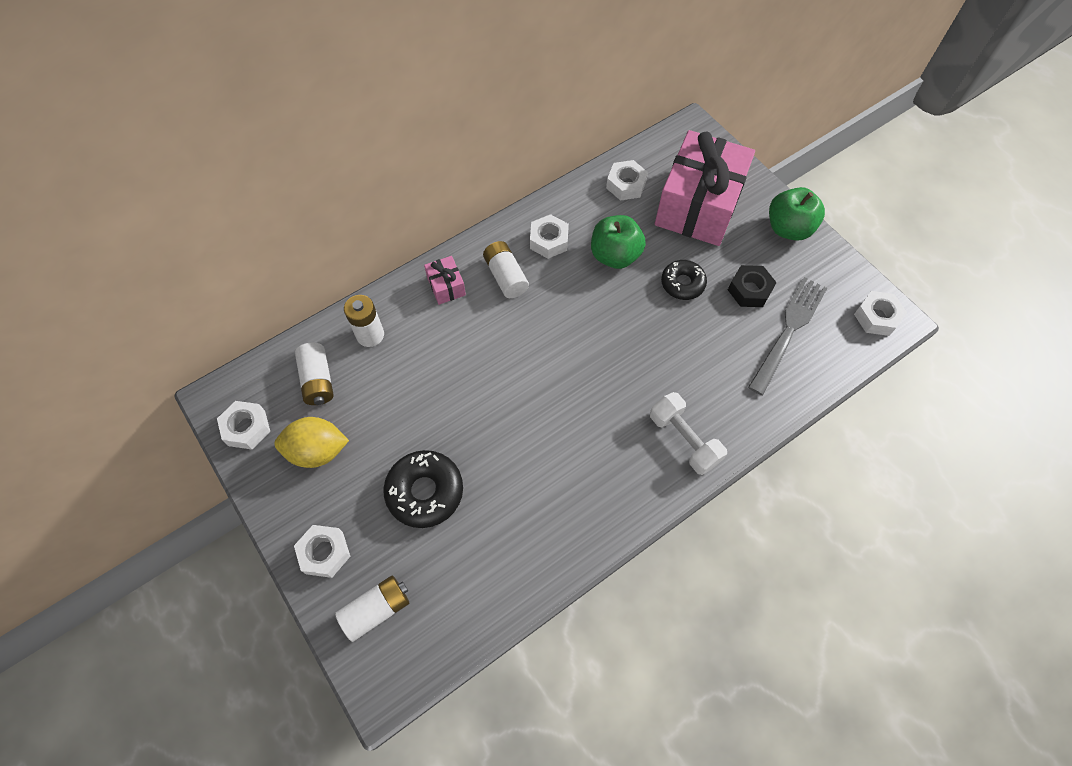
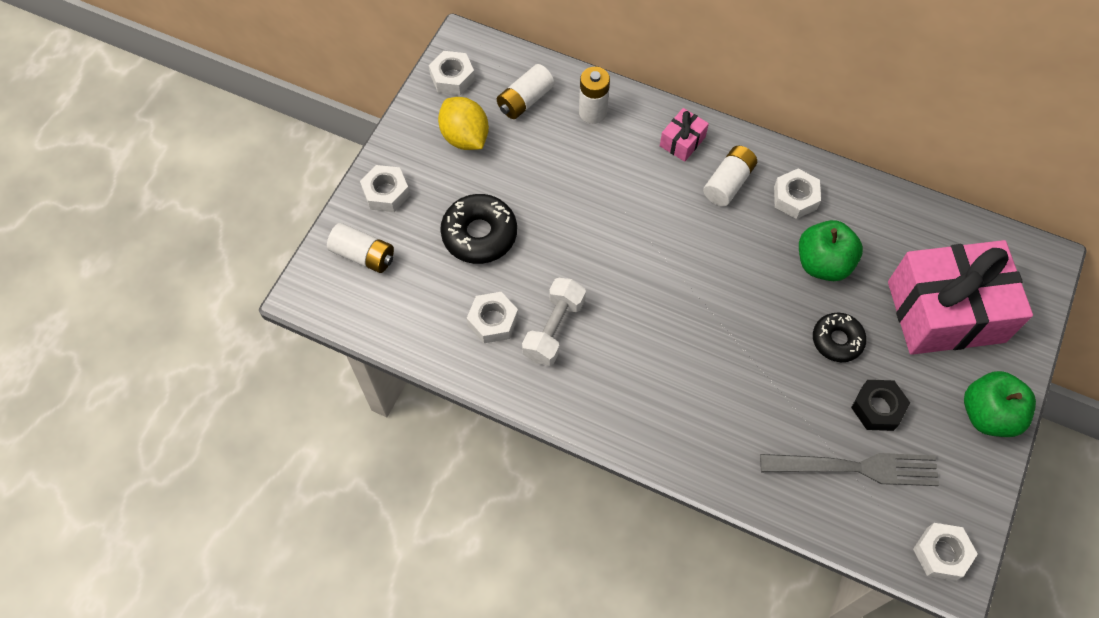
camera: 60 degrees right, 0 degrees up
(626, 185) = (916, 232): white nut -> white nut (493, 321)
(684, 439) = (664, 420): white dumbbell -> white dumbbell (554, 329)

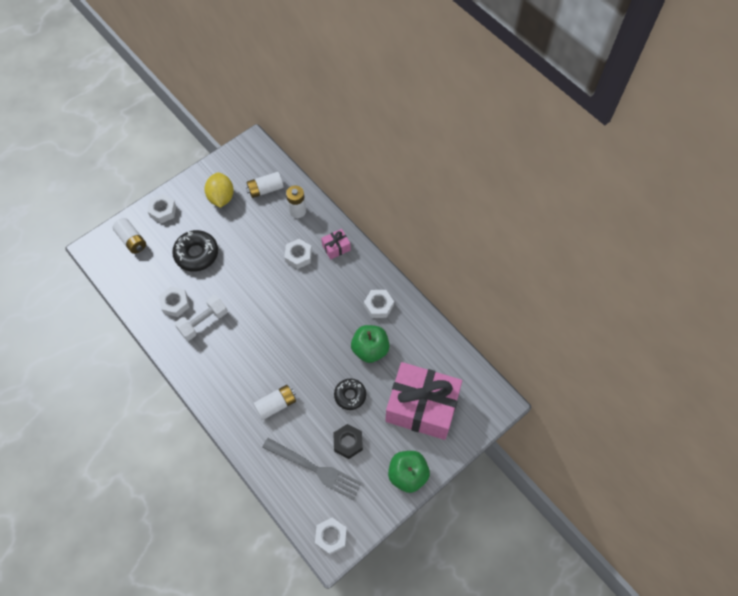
camera: 25 degrees right, 0 degrees up
(452, 77) = (235, 161): white nut -> white nut (298, 256)
(728, 183) = (346, 281): white battery -> white battery (276, 405)

